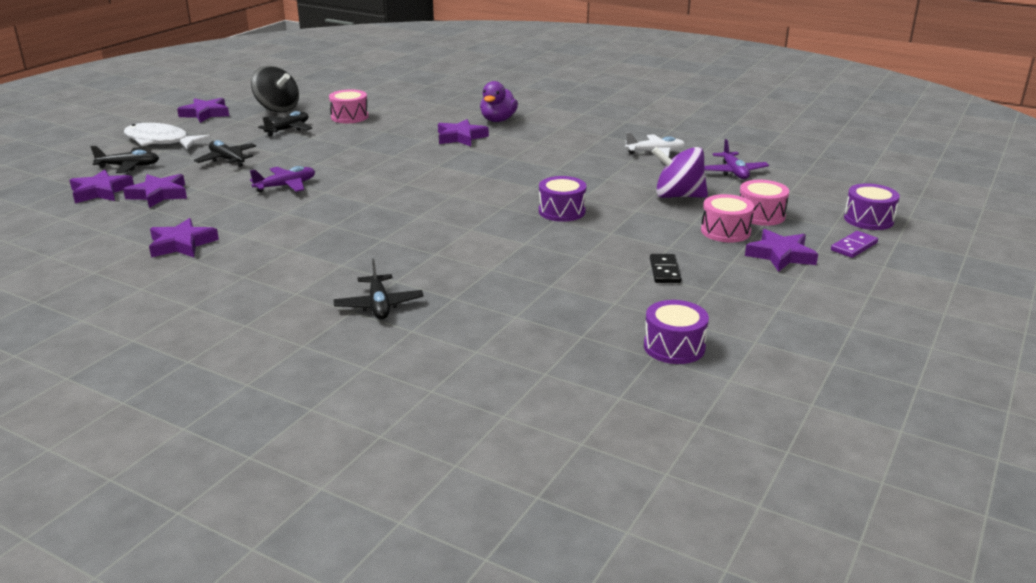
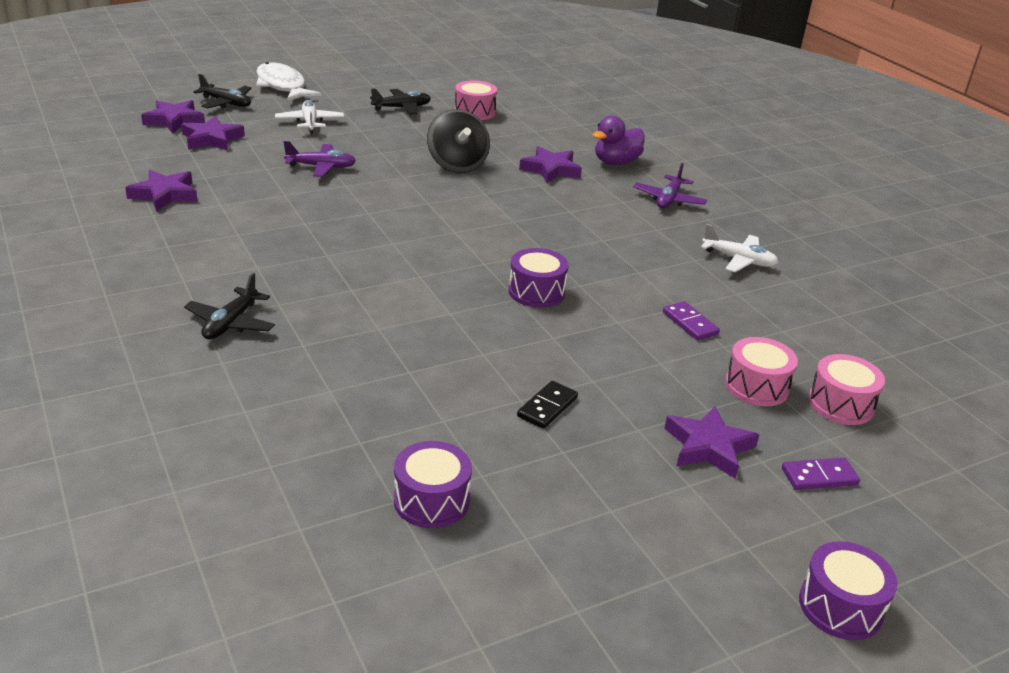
camera: 30 degrees right, 5 degrees up
(205, 114) = (354, 69): purple star -> none
(227, 159) = (310, 122): black plane -> white plane
(277, 108) = (422, 83): black spinning top -> black spinning top (457, 165)
(678, 196) = (690, 323): purple spinning top -> purple domino
(725, 231) = (684, 389): pink drum -> pink drum (840, 404)
(734, 172) = (801, 319): purple plane -> purple plane (668, 200)
(868, 219) = (892, 449): purple drum -> purple drum (840, 606)

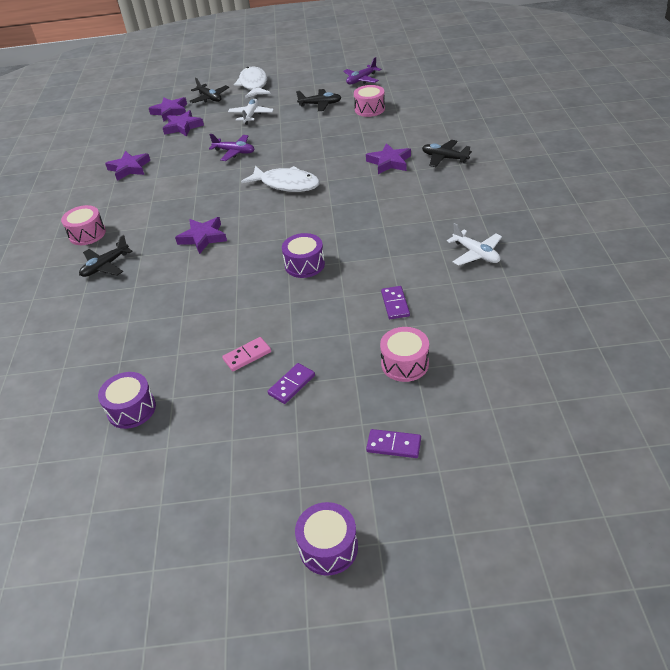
camera: 30 degrees right, 10 degrees up
(431, 201) = (286, 184): none -> white fish
(457, 165) = (325, 155): black spinning top -> none
(547, 407) = (247, 356): black domino -> pink domino
(616, 162) = (444, 158): purple duck -> black plane
(637, 432) = (292, 385): none -> purple domino
(668, 200) = (461, 195): purple plane -> purple plane (361, 80)
(708, 447) = (331, 406): purple star -> purple star (203, 238)
(840, 404) = (458, 389): pink drum -> pink drum (87, 234)

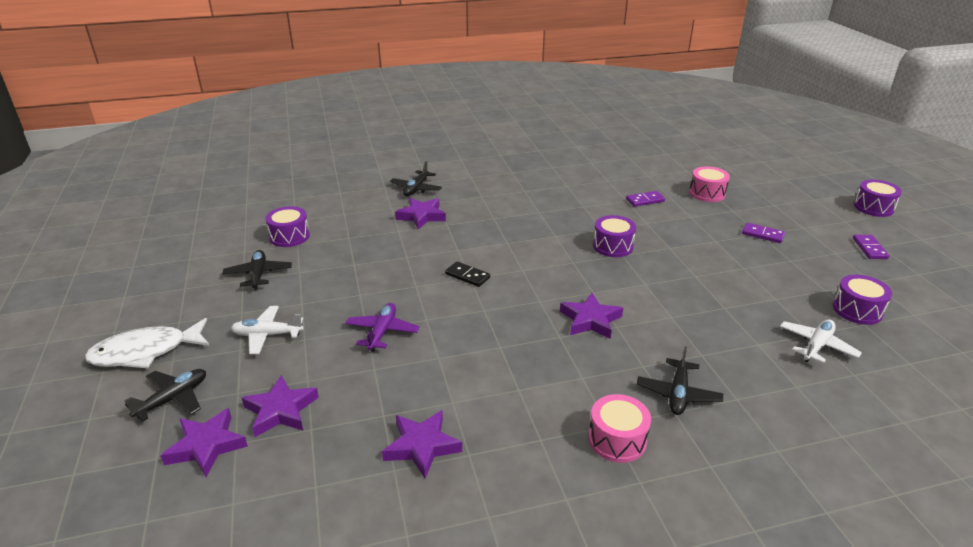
camera: 105 degrees left, 10 degrees down
(105, 266) = (678, 394): black plane -> black plane turned 75 degrees clockwise
(247, 356) = (749, 259): pink domino -> none
(286, 184) = (467, 276): white fish -> black domino
(361, 80) = (195, 249): purple plane -> none
(369, 109) = (289, 236): pink drum -> purple drum
(393, 445) = (781, 193): purple domino -> purple domino (869, 248)
(476, 254) = (567, 172): white plane -> white plane (817, 346)

